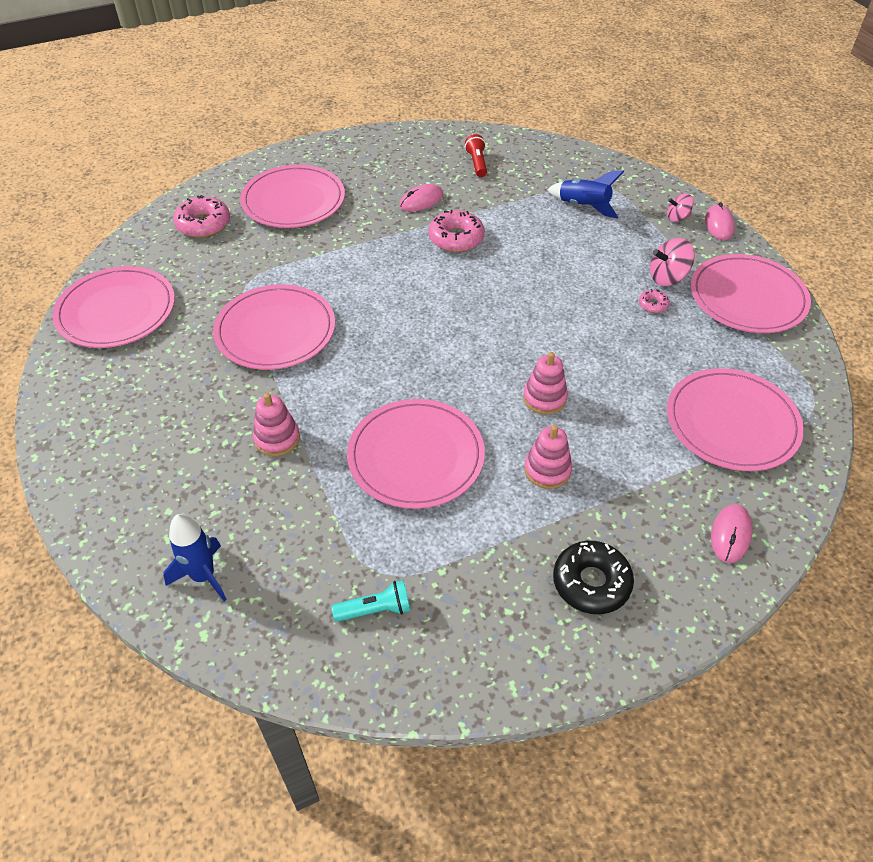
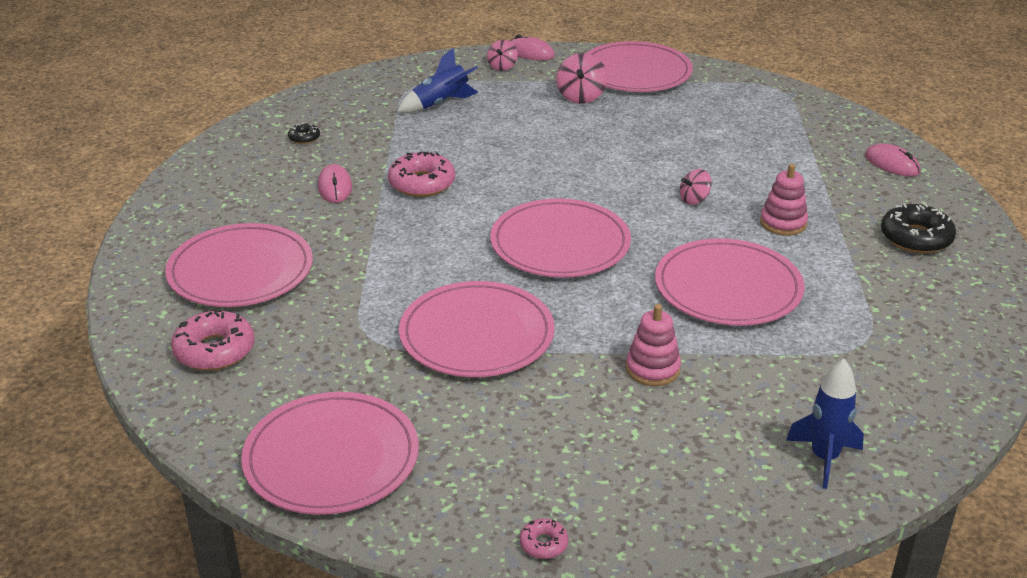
camera: 65 degrees left, 15 degrees down
(375, 610) = (905, 356): turquoise flashlight -> none
(477, 163) = (304, 138): red flashlight -> black donut
(544, 398) = (694, 200): pink stacking toy -> pink spinning top
(653, 305) = (611, 114): pink donut -> pink donut (543, 544)
(732, 423) = (776, 126): pink plate -> pink plate (560, 244)

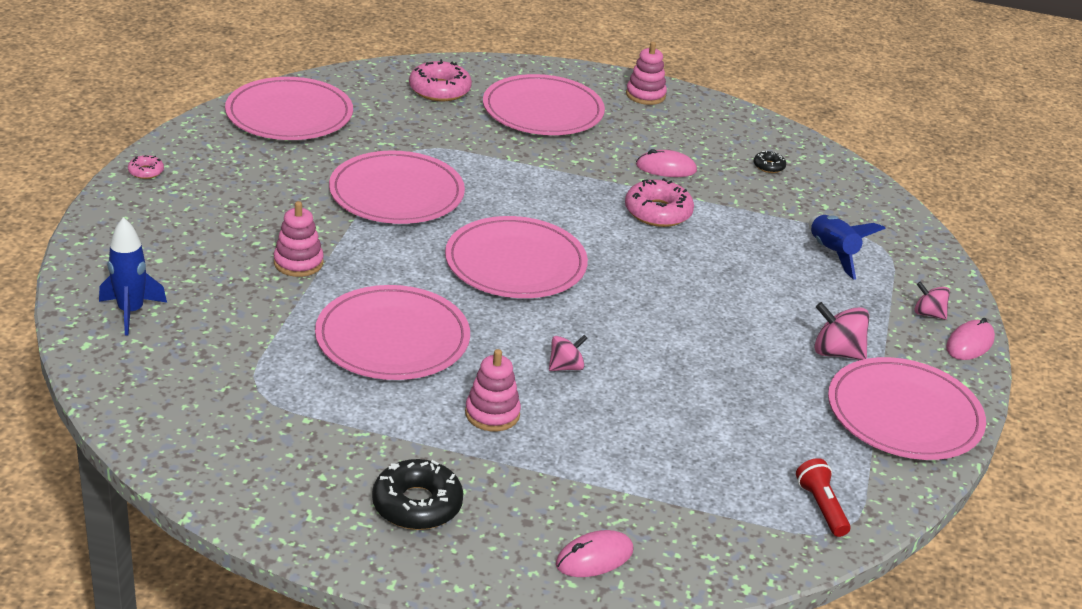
camera: 100 degrees right, 0 degrees up
(177, 213) = (645, 95): none -> pink stacking toy
(694, 200) = (566, 367): pink spinning top -> pink spinning top turned 75 degrees clockwise
(761, 94) = (821, 507): none -> red flashlight

